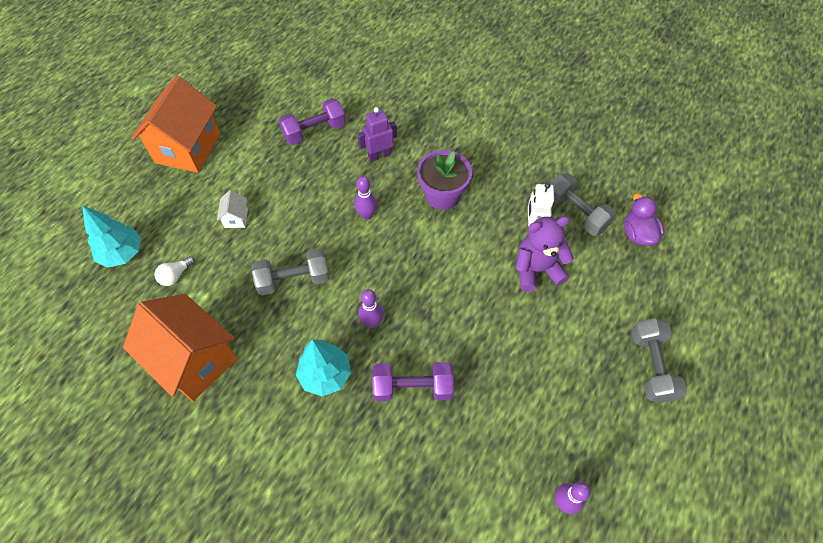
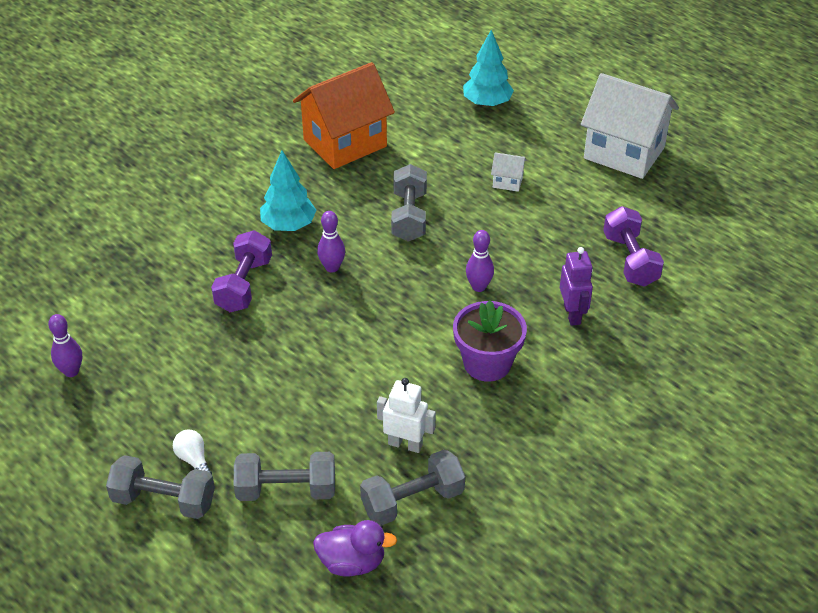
camera: 105 degrees right, 15 degrees down
(176, 275) = (446, 136): white light bulb -> white light bulb (194, 460)
(188, 148) = (624, 153): orange house -> white house
(537, 270) = (340, 429): purple teddy bear -> none
(603, 288) = (286, 490): none -> grey dumbbell

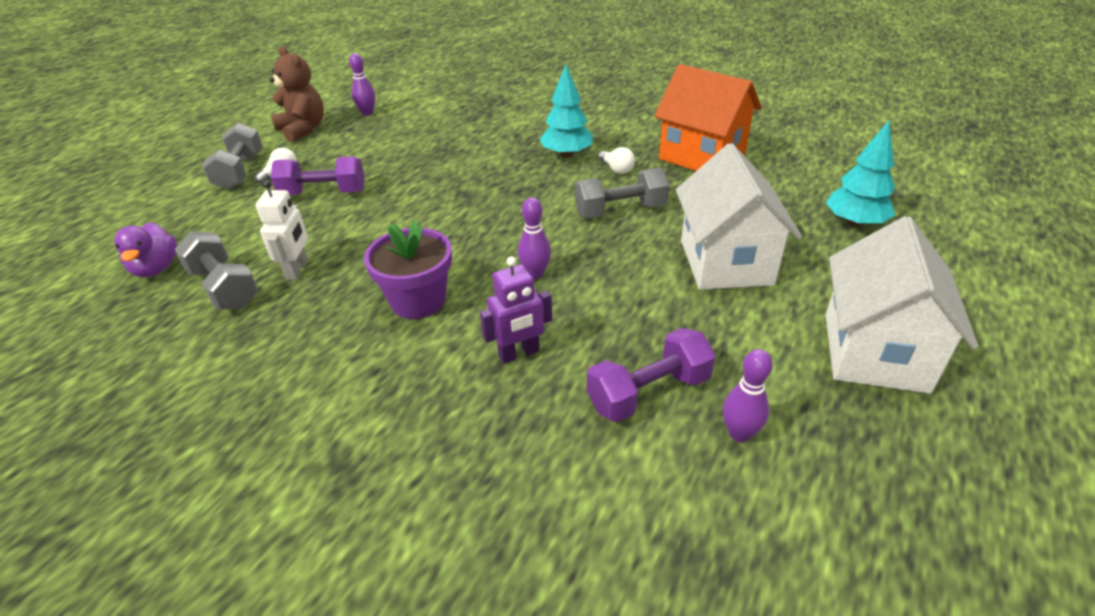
camera: 75 degrees right, 5 degrees down
(78, 438) = (303, 129): none -> brown teddy bear
(244, 285) = (481, 152): purple dumbbell -> purple dumbbell (323, 193)
(286, 490) = (245, 219): grey dumbbell -> none
(332, 267) = (522, 185): purple bowling pin -> purple bowling pin (739, 434)
(337, 200) = (616, 169): none -> white light bulb
(507, 182) = (725, 262): white house -> white house, size x2.46

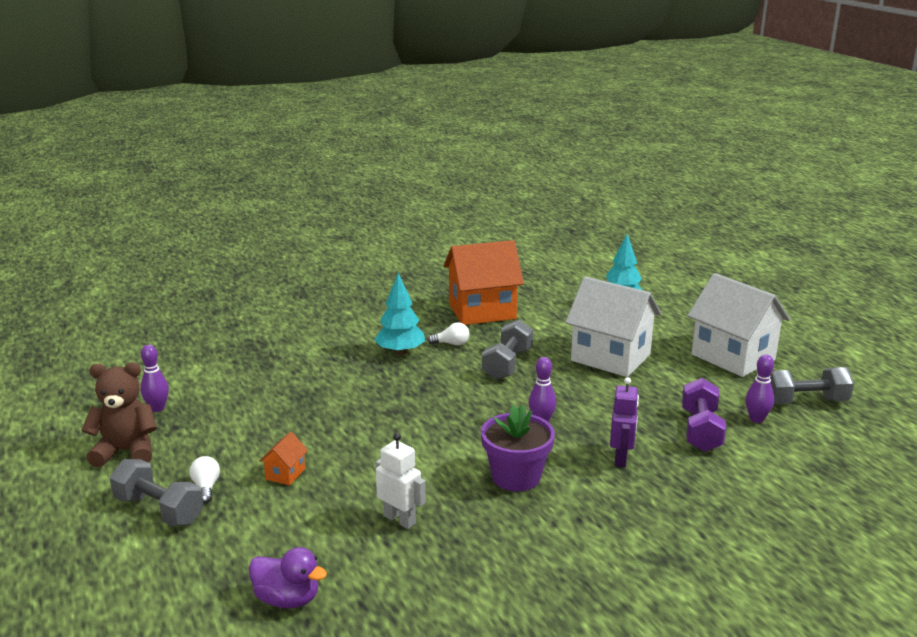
camera: 55 degrees left, 15 degrees down
(224, 288) = (378, 565): grey dumbbell -> grey dumbbell (805, 402)
(323, 193) = (285, 474): purple dumbbell -> orange house

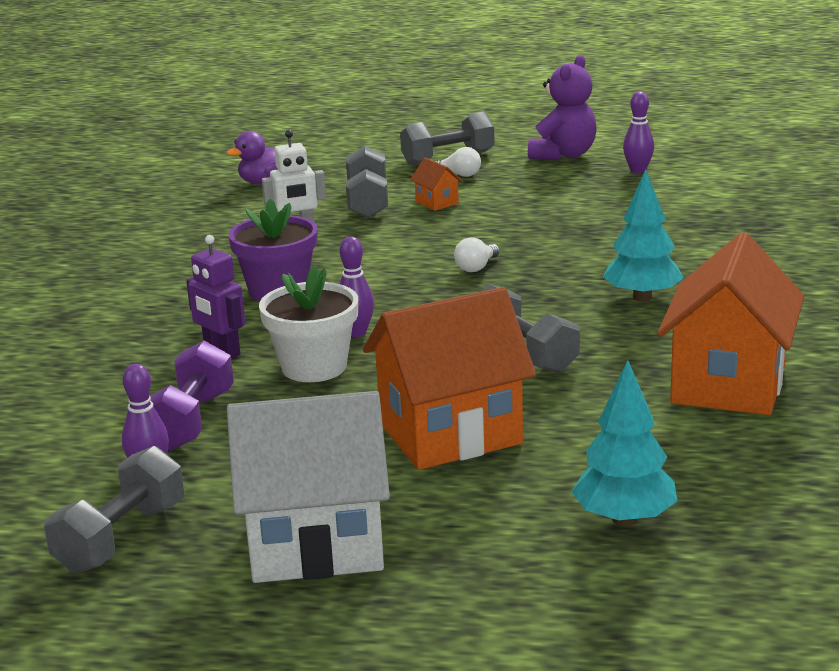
camera: 125 degrees right, 0 degrees up
(126, 451) = (563, 155): brown teddy bear -> purple teddy bear
(306, 510) = (368, 202): none -> grey dumbbell
(451, 344) = (631, 334): white light bulb -> white light bulb (476, 267)
(597, 418) = (314, 367): none -> white flower pot
(610, 358) = (450, 434): white house -> orange house
(700, 431) = (191, 421): purple dumbbell -> purple dumbbell turned 60 degrees clockwise

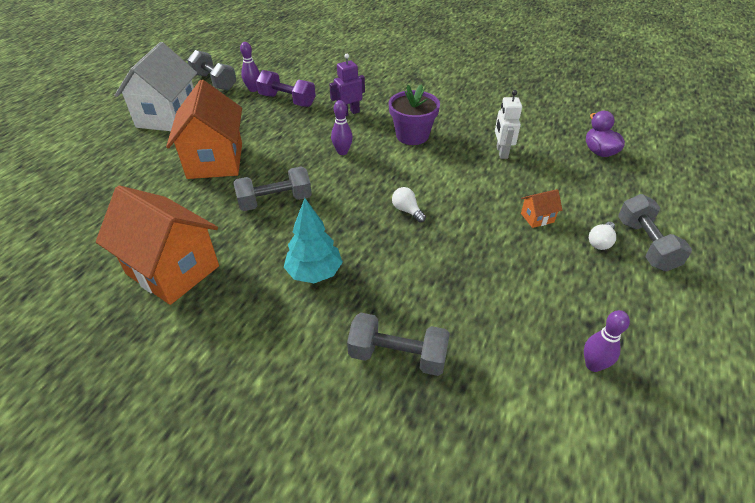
camera: 105 degrees right, 20 degrees up
(314, 367) = (313, 134): white flower pot -> none
(368, 202) = (547, 187): grey dumbbell -> grey dumbbell (397, 356)
(563, 155) = (649, 322): purple teddy bear -> none
(624, 519) = (99, 192): turquoise tree -> none

